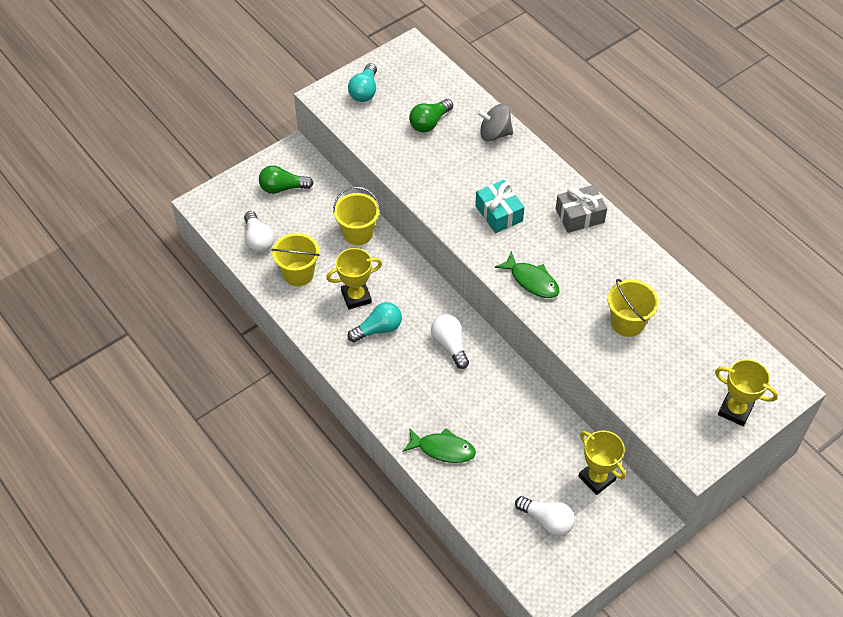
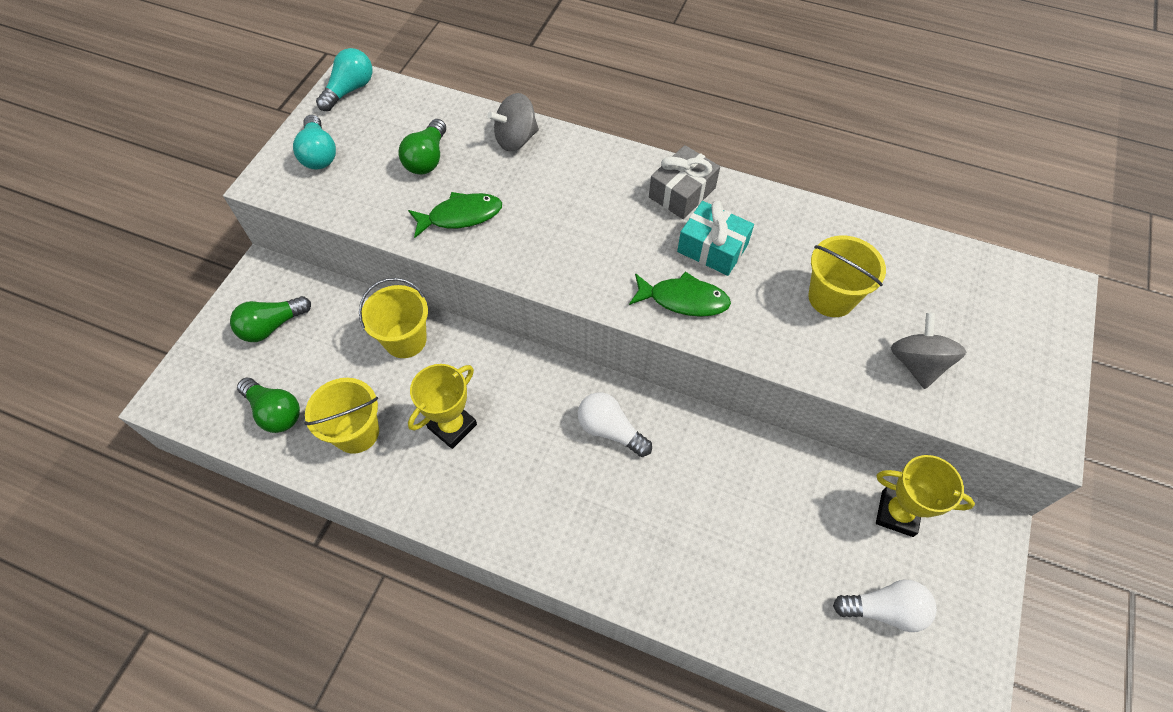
camera: 30 degrees left, 5 degrees up
(258, 240) = (275, 412): white light bulb -> green light bulb
(378, 329) = (507, 456): turquoise light bulb -> turquoise light bulb (350, 90)
(443, 449) = (693, 582): green fish -> green fish (461, 216)
(499, 213) = (585, 233): turquoise gift -> turquoise gift (712, 248)
(651, 384) = (917, 363): none -> grey spinning top
(735, 410) = (1030, 346): yellow trophy -> none

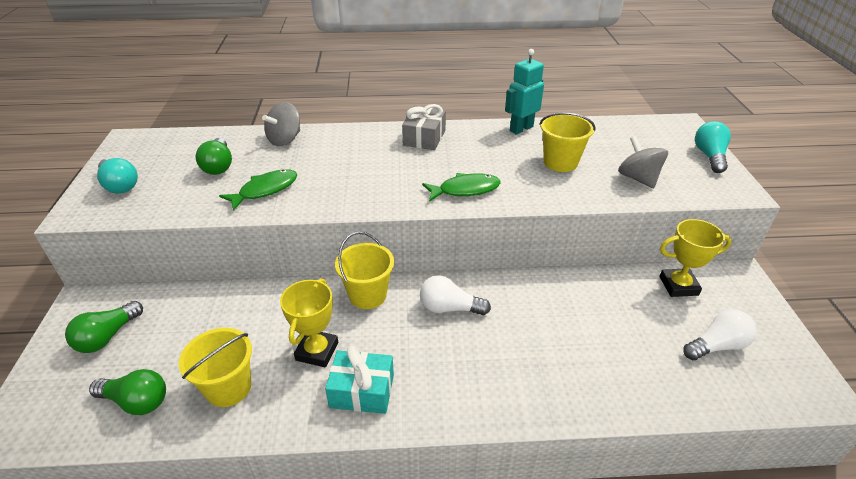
camera: 25 degrees left, 20 degrees down
(350, 90) = (131, 144): turquoise light bulb -> turquoise light bulb (709, 156)
(405, 340) = (244, 306): yellow bucket -> yellow bucket (367, 295)
(712, 248) = (465, 159): turquoise gift -> turquoise gift (362, 391)
(817, 219) = (521, 129): none -> turquoise robot

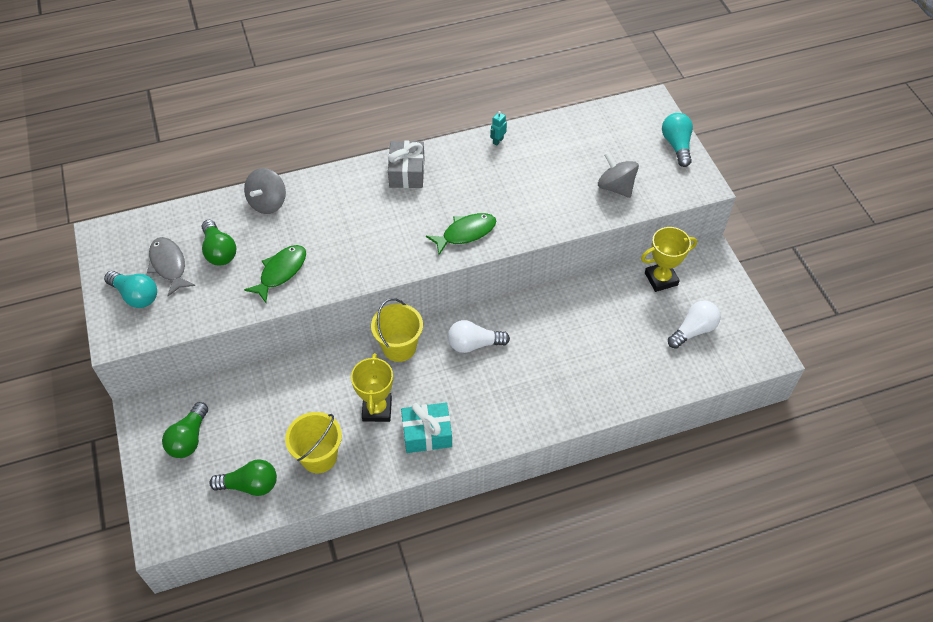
camera: 15 degrees left, 15 degrees up
(167, 168) = (169, 265): none -> grey fish
(521, 129) = (498, 141): turquoise robot -> turquoise robot, size x0.49
(560, 162) = (544, 180): yellow bucket -> none

